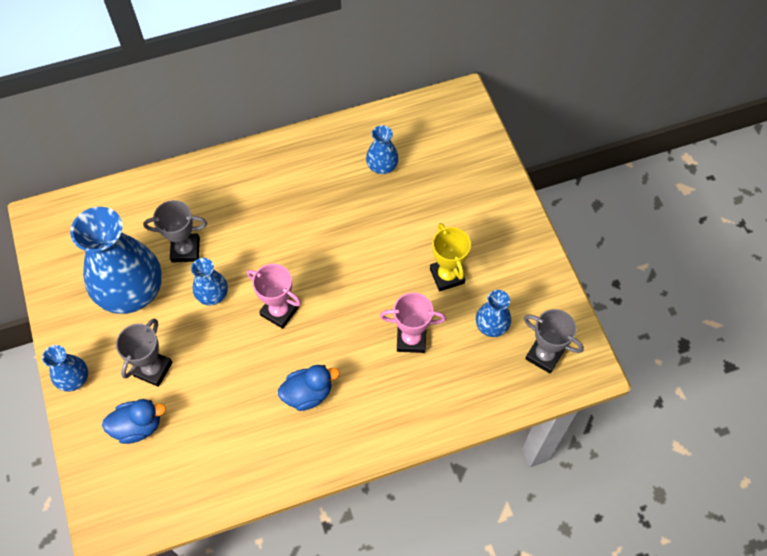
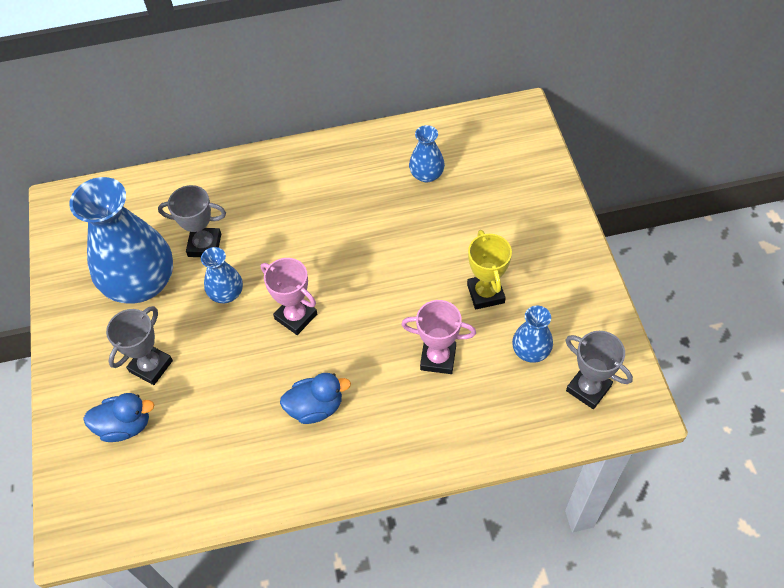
camera: 10 degrees right, 5 degrees down
(74, 379) = (65, 369): blue vase -> none

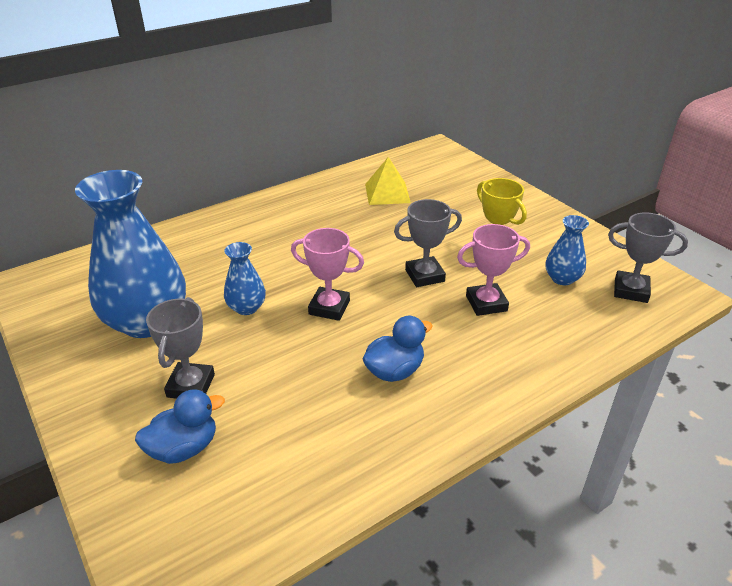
camera: 25 degrees left, 20 degrees down
(204, 245) = (204, 278): grey trophy -> grey trophy (424, 275)
(426, 174) = (387, 193): blue vase -> yellow pyramid

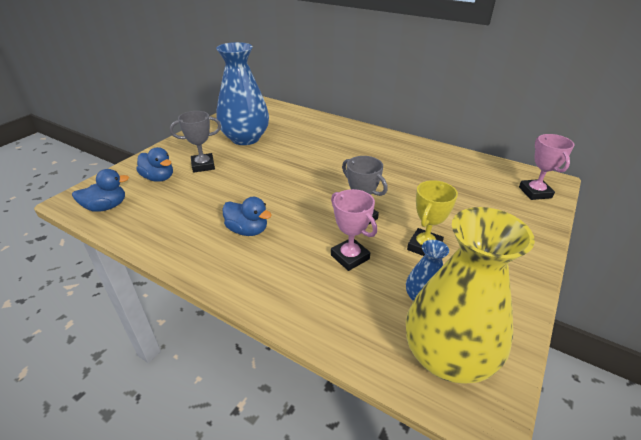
camera: 65 degrees right, 0 degrees up
(225, 532) = (106, 207): none -> blue duck
(246, 307) = (275, 161): blue vase -> none
(329, 307) = (294, 188): pink trophy -> pink trophy (535, 192)
(387, 193) = (449, 175): yellow pyramid -> none
(630, 290) = (447, 356): grey trophy -> yellow vase

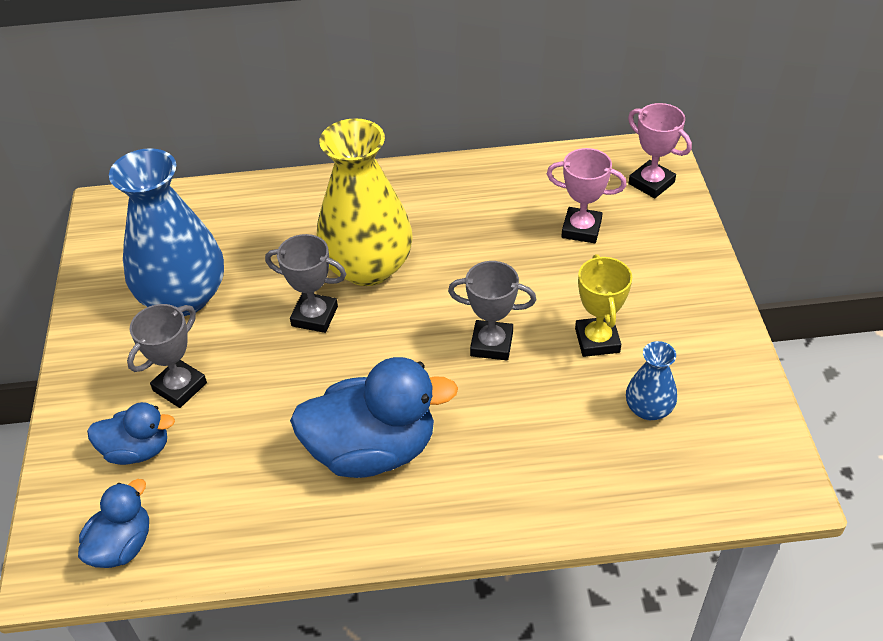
camera: 35 degrees left, 10 degrees up
(247, 230) = (373, 450): blue duck -> blue duck, size x1.81
(288, 168) = (314, 316): none -> grey trophy
(350, 257) = (531, 407): pink trophy -> pink trophy (581, 229)
(447, 356) = (719, 458): yellow vase -> yellow vase (368, 267)

